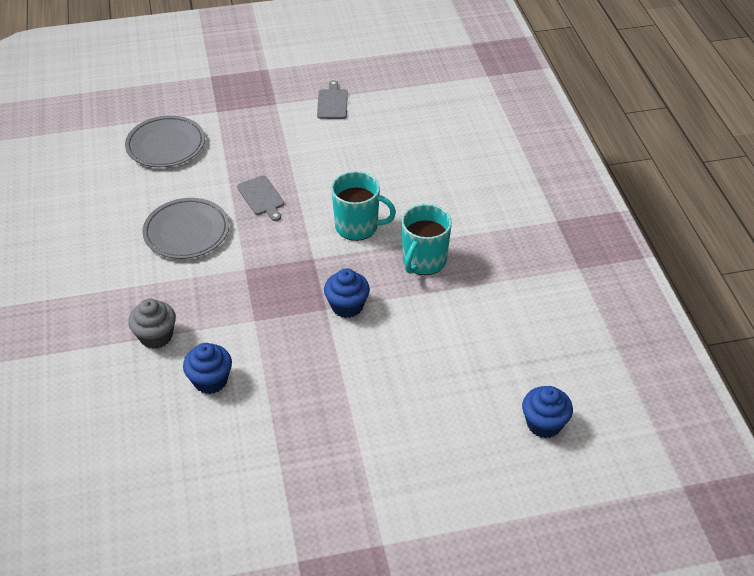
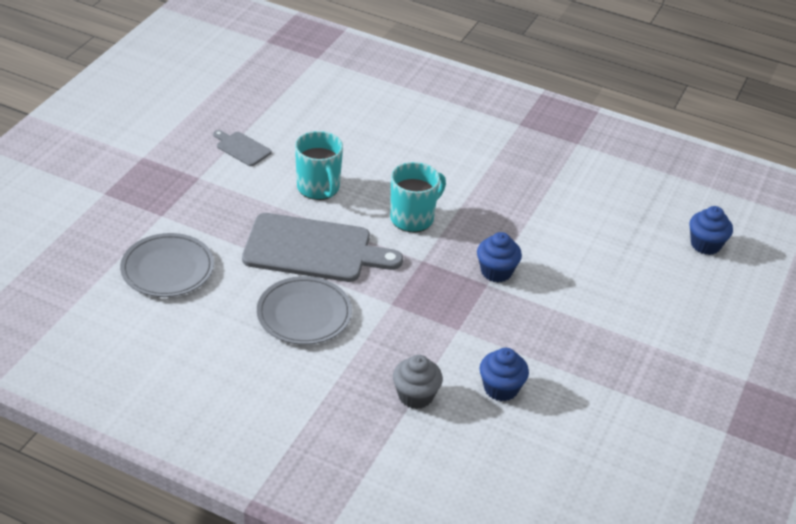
camera: 55 degrees left, 5 degrees down
(262, 197) = (313, 249): grey cutting board -> grey cutting board, size x2.20
(424, 261) = (490, 207): turquoise mug -> turquoise mug (318, 188)

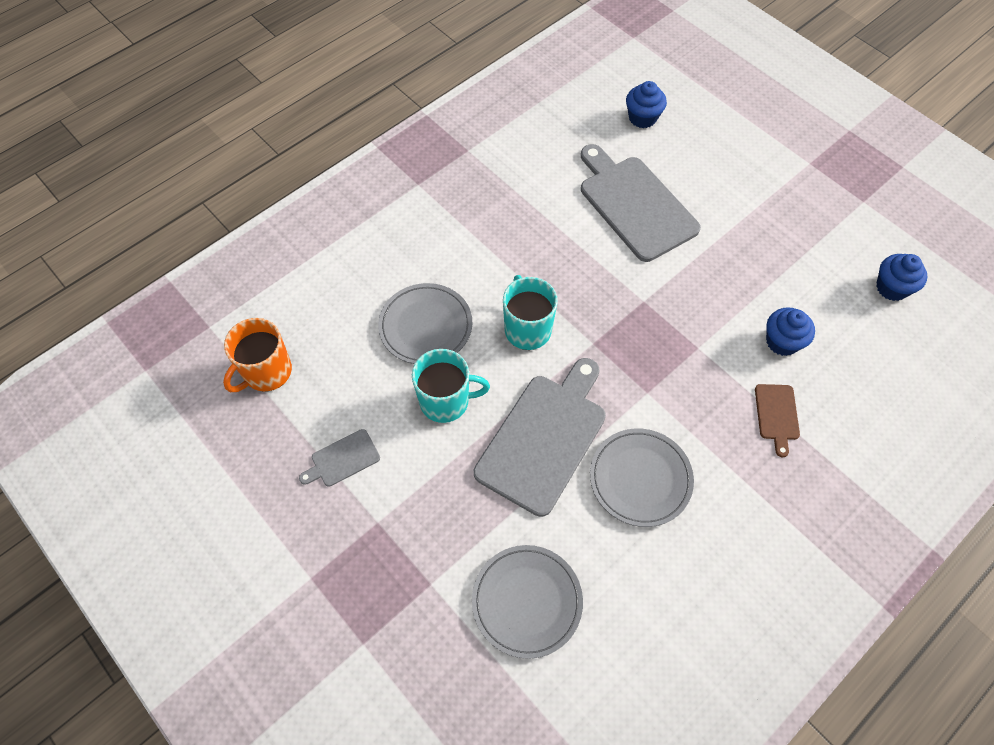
camera: 65 degrees left, 20 degrees up
(295, 94) = (266, 372): none -> orange mug
(381, 161) = (425, 326): none -> grey plate
(415, 396) = (777, 415): grey cupcake -> brown cutting board
(496, 272) = (629, 287): blue cupcake -> blue cupcake (891, 288)
(593, 258) = (634, 204): none -> grey cutting board

